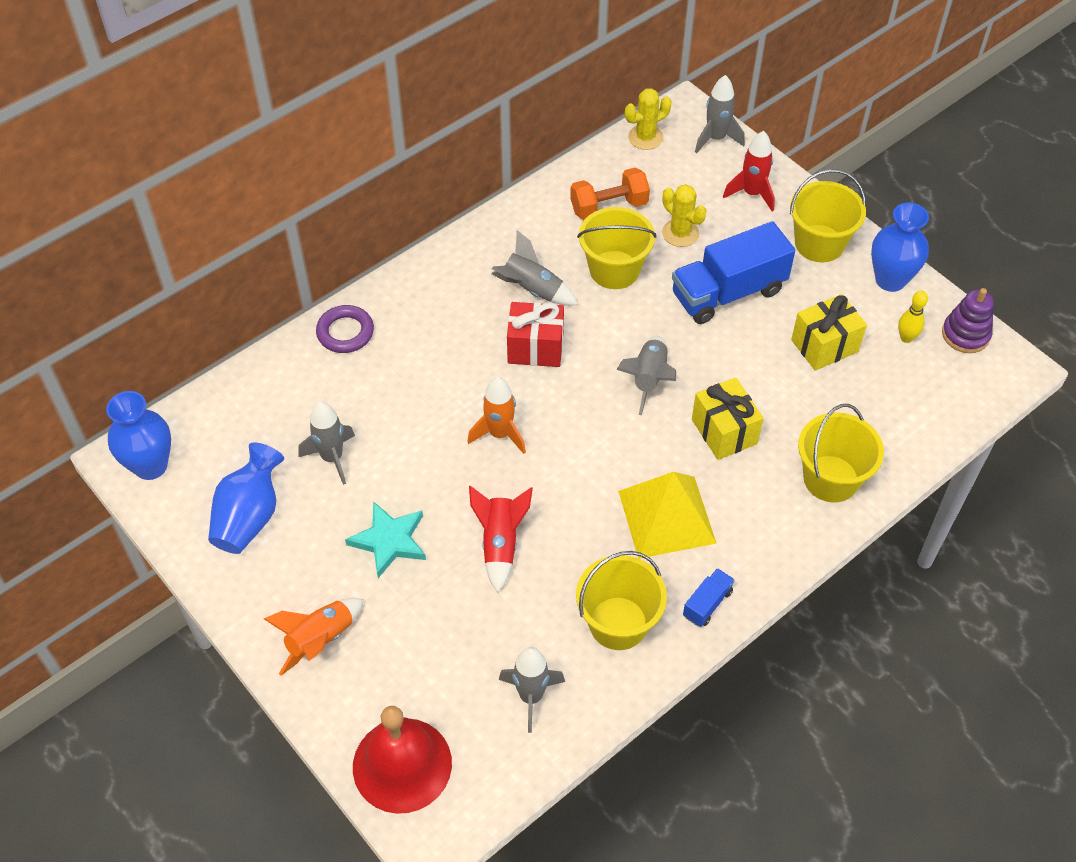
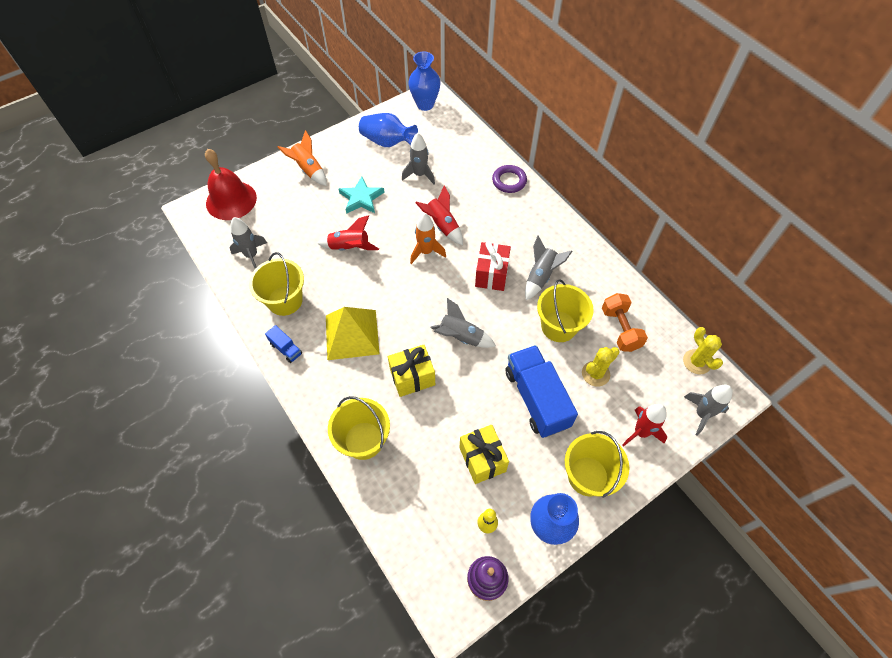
camera: 95 degrees right, 5 degrees up
(445, 416) = (442, 226): none -> red rocket

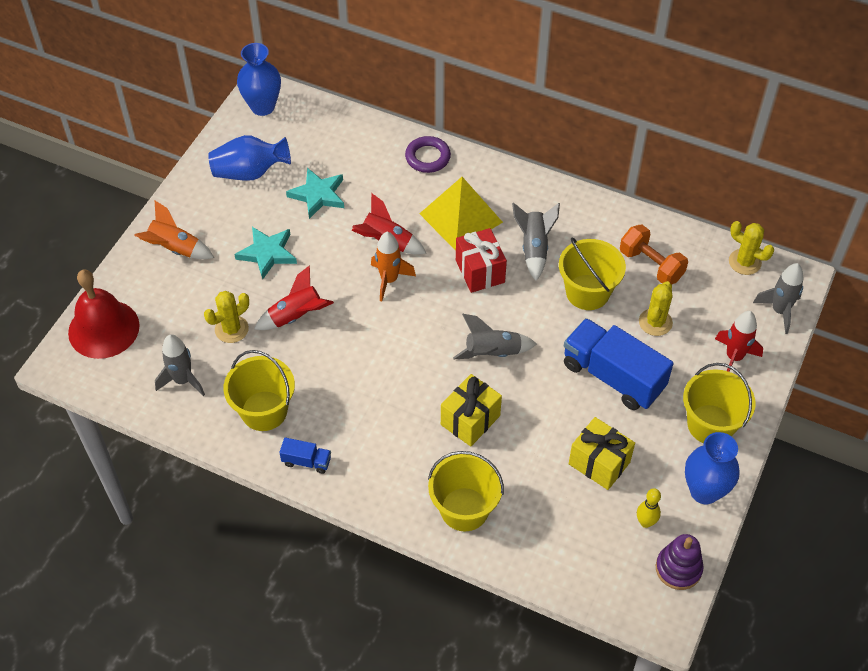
camera: 30 degrees left, 5 degrees down
(304, 237) = (231, 329): none -> yellow cactus
(352, 334) = (370, 409): yellow pyramid -> yellow pyramid (461, 217)
(419, 175) = (318, 195): grey rocket -> turquoise star

